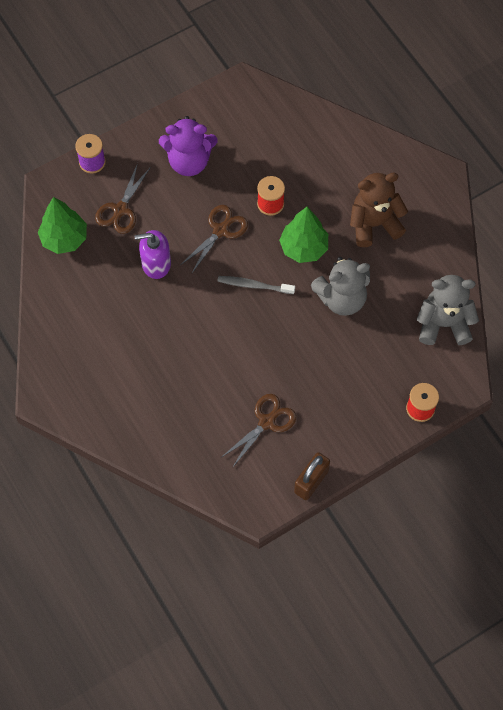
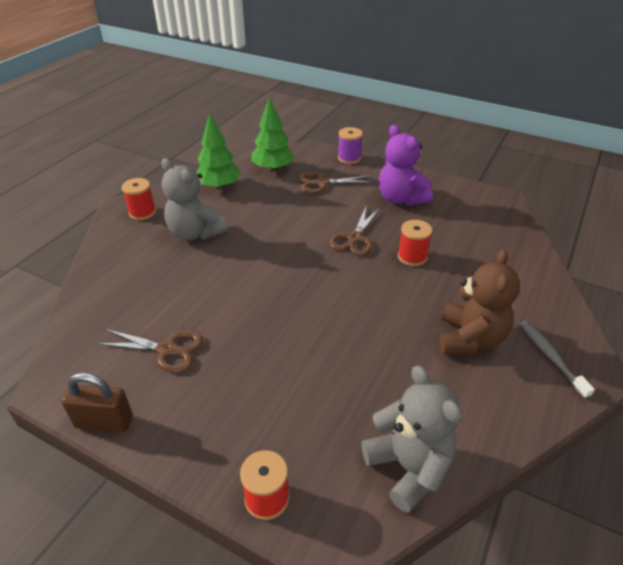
camera: 60 degrees right, 25 degrees down
(67, 383) = (142, 212): none -> red spool
(156, 263) = (290, 216): purple soap dispenser -> none
(220, 230) = (355, 238): brown scissors -> brown scissors turned 105 degrees clockwise
(254, 285) = (318, 279): grey toothbrush -> grey toothbrush (550, 357)
(303, 248) = (389, 296): green tree -> green tree (219, 186)
(341, 298) = (358, 349): grey teddy bear -> grey teddy bear (195, 233)
(374, 224) = (470, 339): brown teddy bear -> brown teddy bear turned 60 degrees clockwise

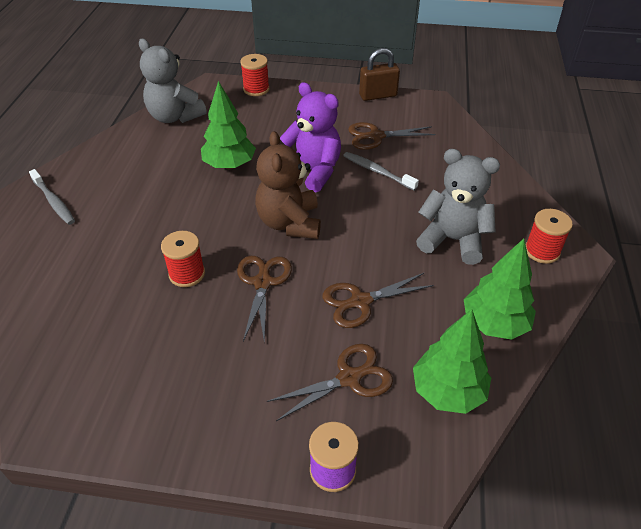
camera: 160 degrees right, 5 degrees up
(202, 305) = (377, 171): none -> grey toothbrush
(292, 213) = (360, 301): none -> brown scissors
(351, 354) = (229, 165): none -> green tree
(400, 199) = (215, 377): purple teddy bear -> purple teddy bear (313, 171)
(470, 339) = (125, 200): brown teddy bear -> brown teddy bear (289, 223)

